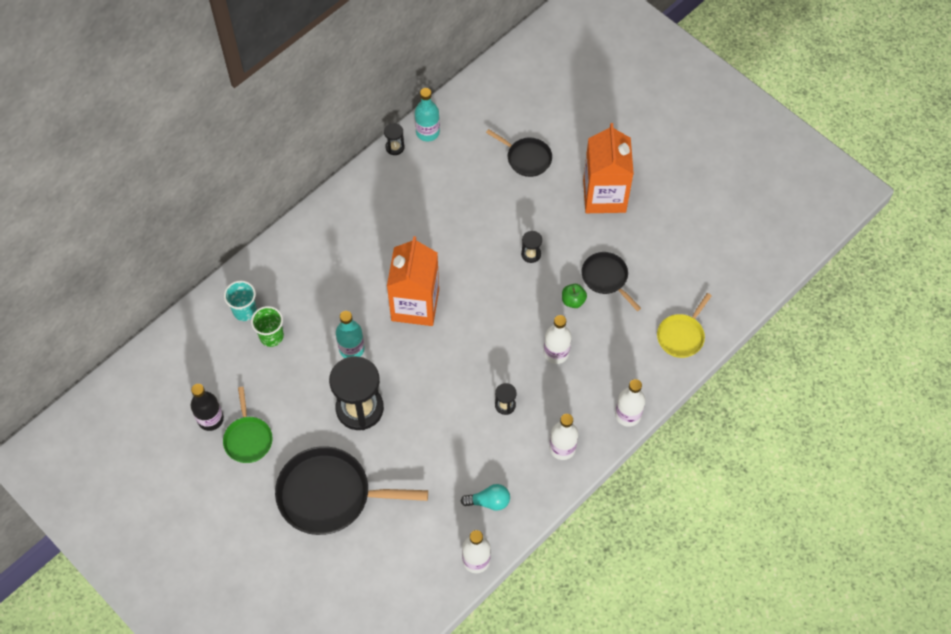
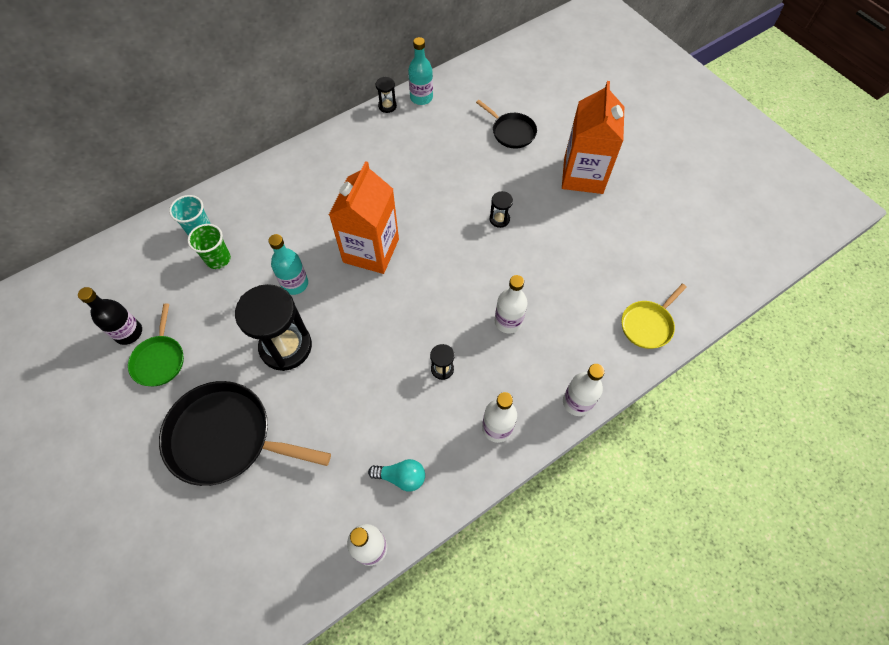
camera: 10 degrees right, 0 degrees up
(573, 301) = (535, 271): green apple -> none
(606, 278) = (573, 253): black pan -> none

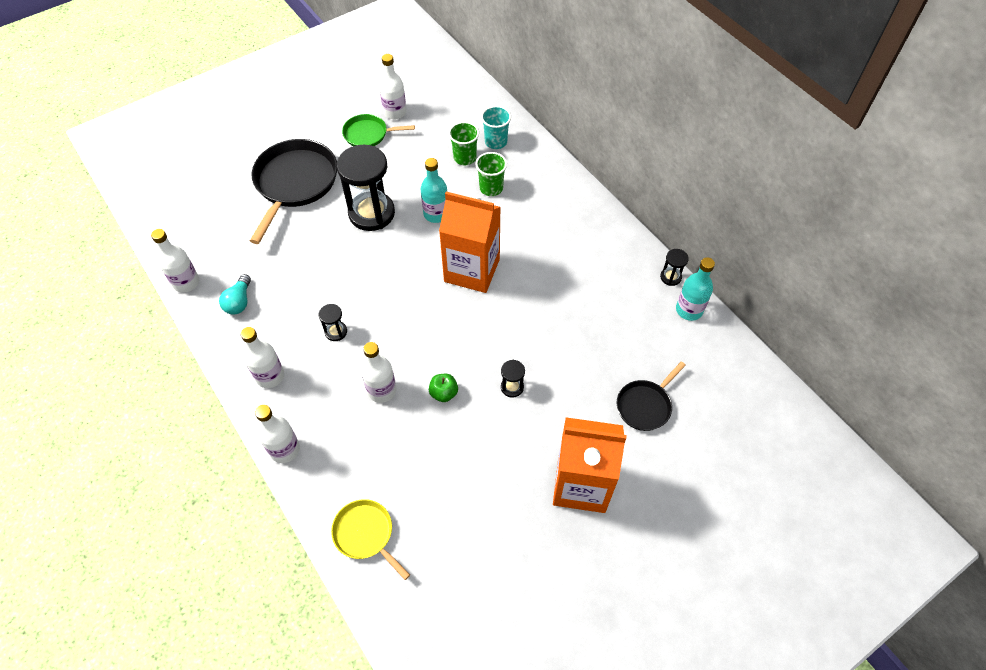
camera: 90 degrees right, 5 degrees down
(128, 332) = (395, 112): black bottle -> white bottle
(266, 235) = (491, 188): none -> green cup
(508, 270) = (444, 393): none -> green apple

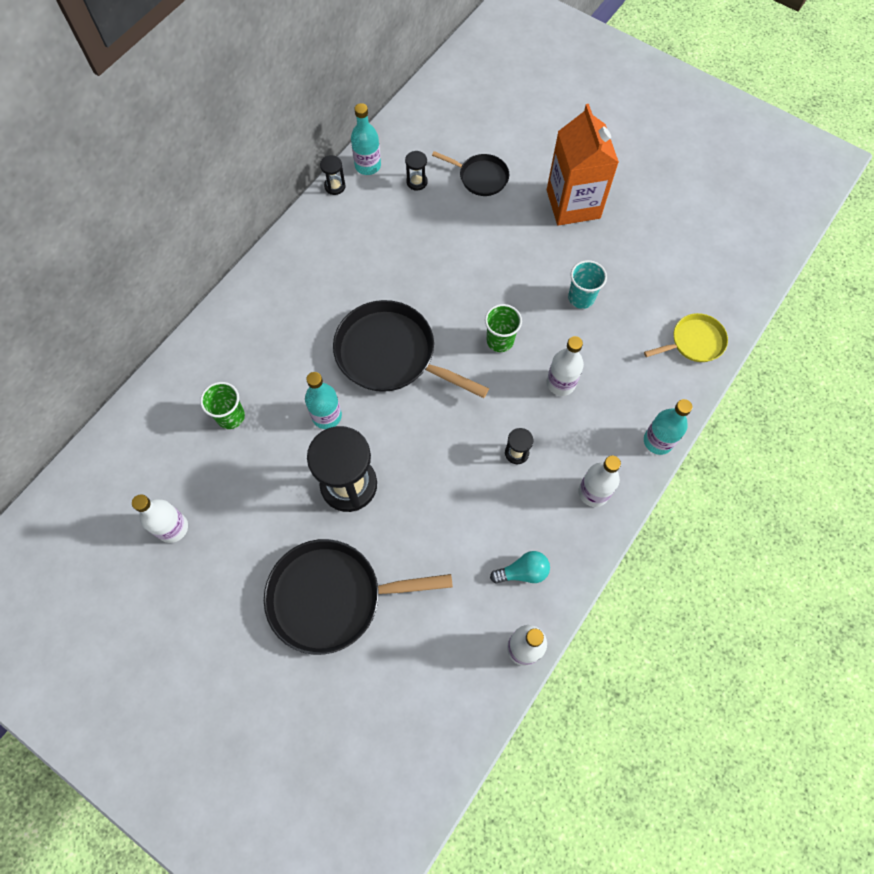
camera: 110 degrees left, 10 degrees up
(285, 449) = (658, 441): white bottle -> turquoise bottle
(365, 534) = (694, 342): yellow pan -> yellow pan turned 135 degrees counterclockwise
(368, 134) = (222, 544): green pan -> none
(444, 393) = (539, 330): green apple -> none
(472, 270) = (390, 354): orange carton -> black pan
(491, 188) = (270, 373): green cup -> green cup (500, 340)
(496, 142) = (195, 392): turquoise cup -> turquoise cup (581, 298)
(512, 387) = (508, 278): black hourglass -> black hourglass (417, 182)

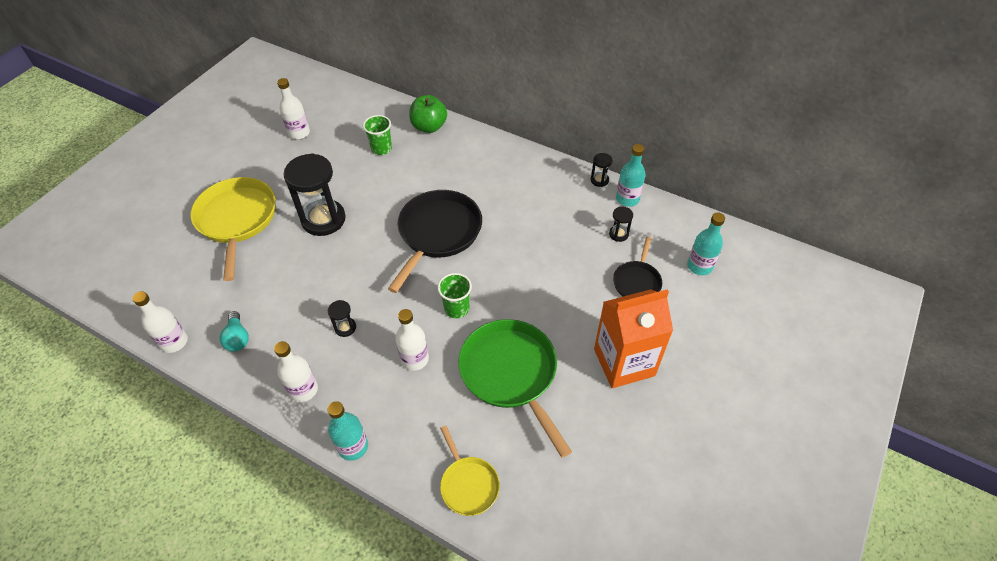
camera: 85 degrees right, 15 degrees down
(201, 357) = (429, 127): none -> green apple
(327, 416) = (381, 200): turquoise bottle -> turquoise bottle (699, 266)
(331, 597) = (237, 219): black pan -> yellow pan
(581, 298) = (510, 373): turquoise cup -> green pan

